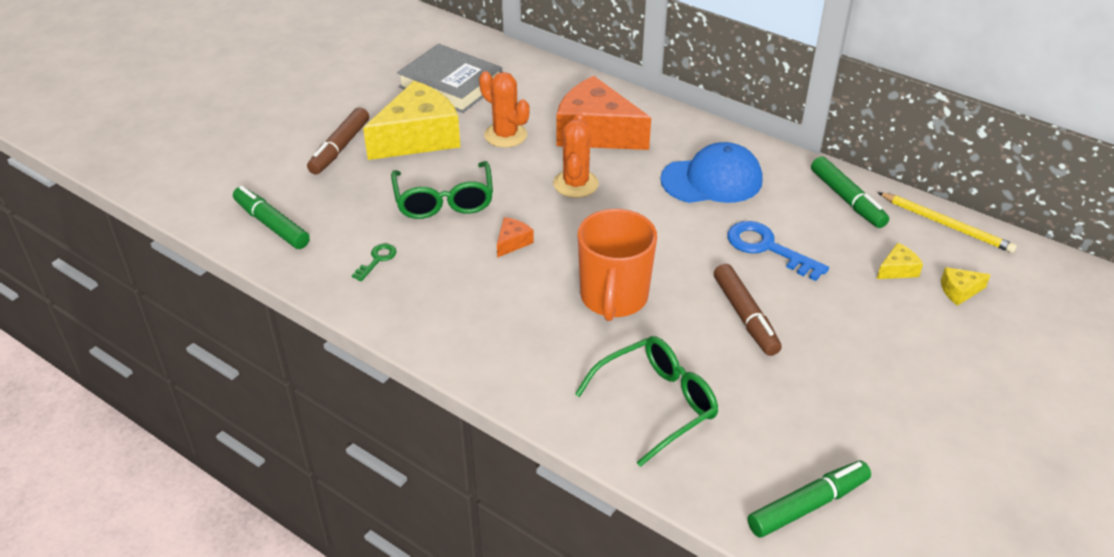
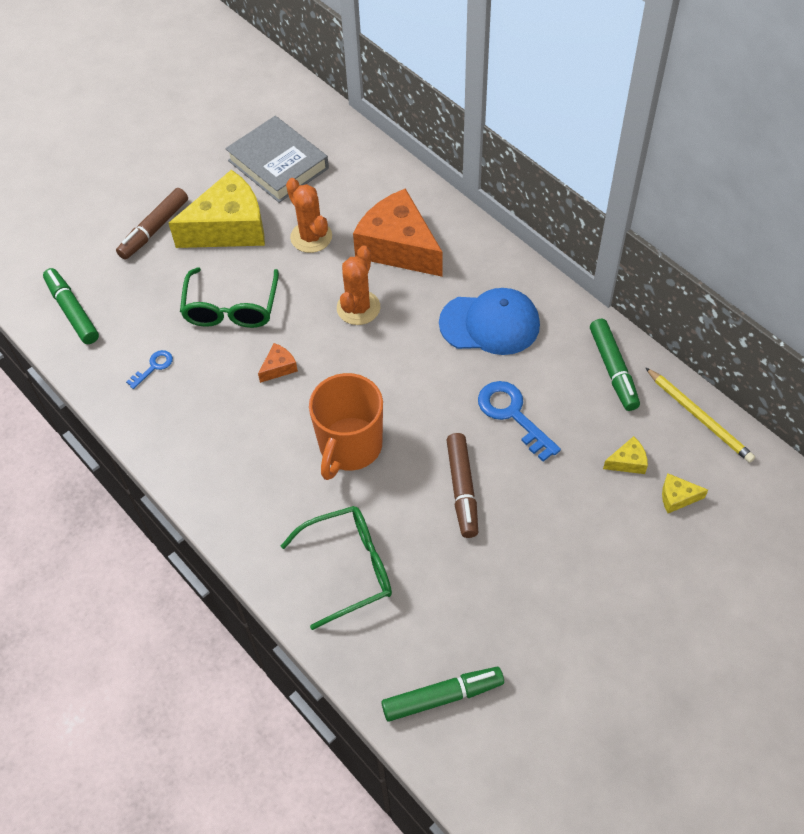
camera: 15 degrees right, 15 degrees up
(377, 260) = (154, 367): green key -> blue key

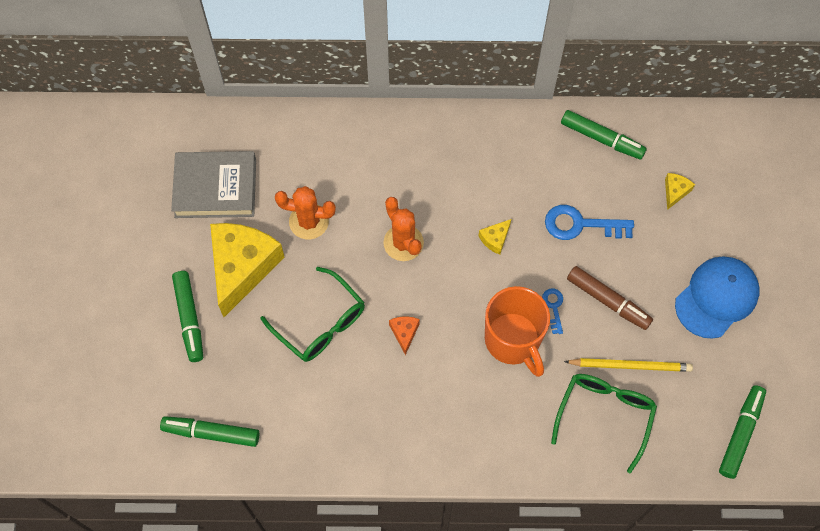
camera: 50 degrees left, 10 degrees up
(154, 229) = (189, 319): brown marker -> green marker
(154, 367) = (322, 414): blue key -> blue key (553, 307)
(398, 247) = (376, 175): orange cheese -> none
(490, 324) = (497, 176): blue cap -> blue cap (716, 297)
(677, 497) = (723, 188): yellow cheese -> yellow cheese (495, 239)
(699, 417) = (680, 125): yellow pencil -> yellow pencil (630, 365)

